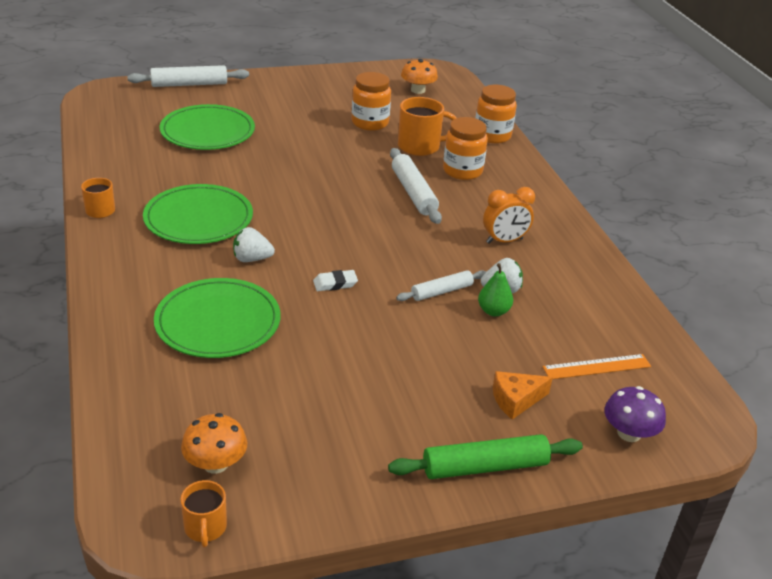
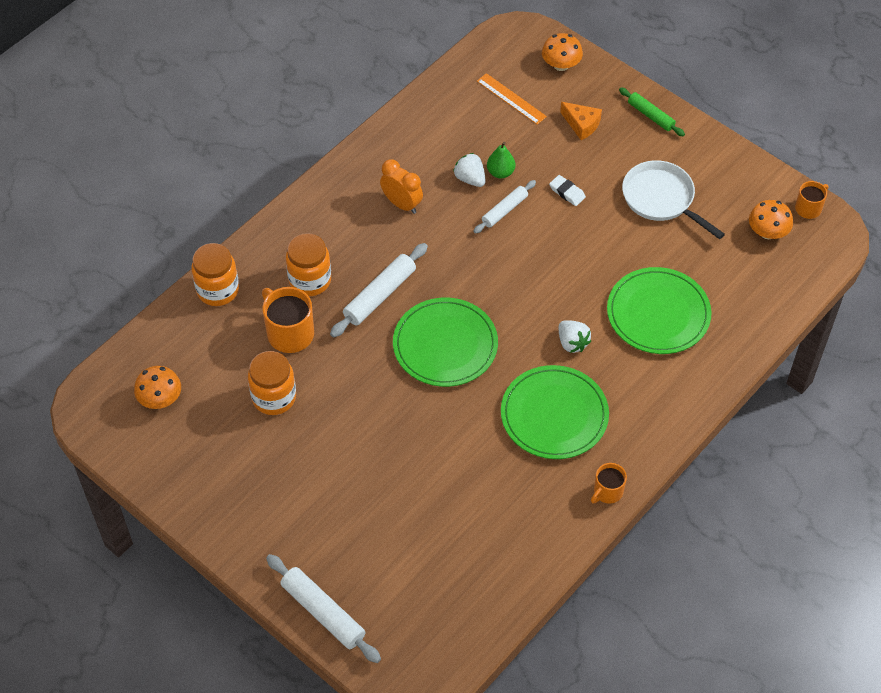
camera: 120 degrees left, 20 degrees up
(207, 131) = (409, 517): green plate -> green plate (445, 345)
(335, 284) = (553, 275): white eraser -> white eraser (567, 192)
(351, 403) = (661, 199): none -> white pan
(442, 291) = (504, 210): white rolling pin -> white rolling pin turned 75 degrees counterclockwise
(485, 466) = (650, 116): green rolling pin -> green rolling pin, size x0.64
(629, 433) = (561, 65): purple mushroom -> orange mushroom

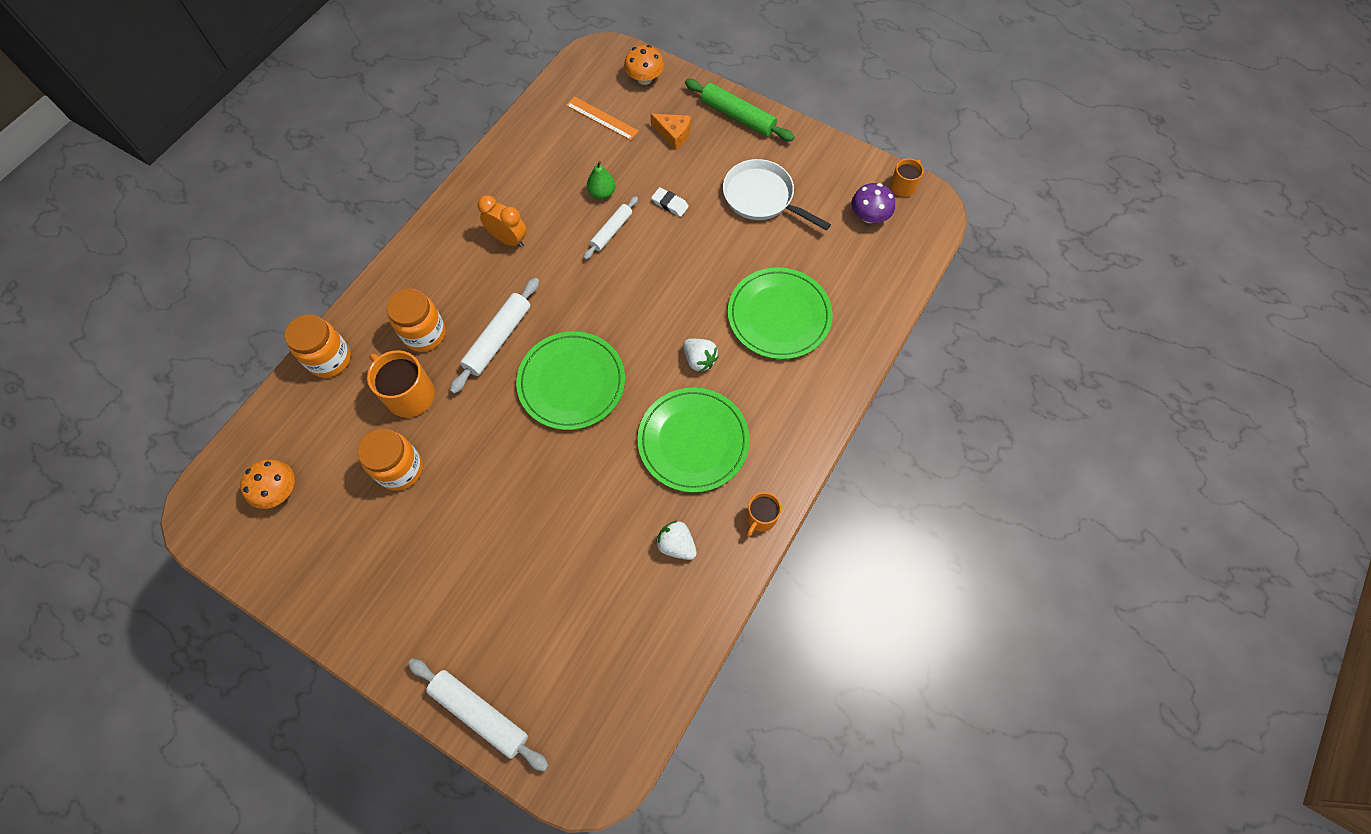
camera: 10 degrees left, 10 degrees up
(470, 179) = (573, 204): white strawberry -> white strawberry (676, 545)
(650, 116) = (737, 116): green rolling pin -> green rolling pin, size x1.55
(767, 232) = (869, 216): orange mushroom -> purple mushroom

